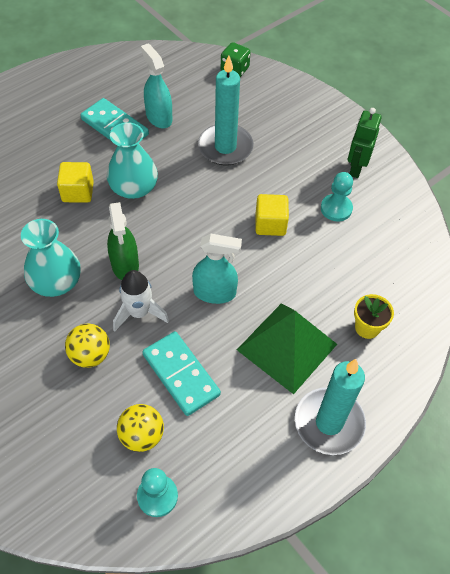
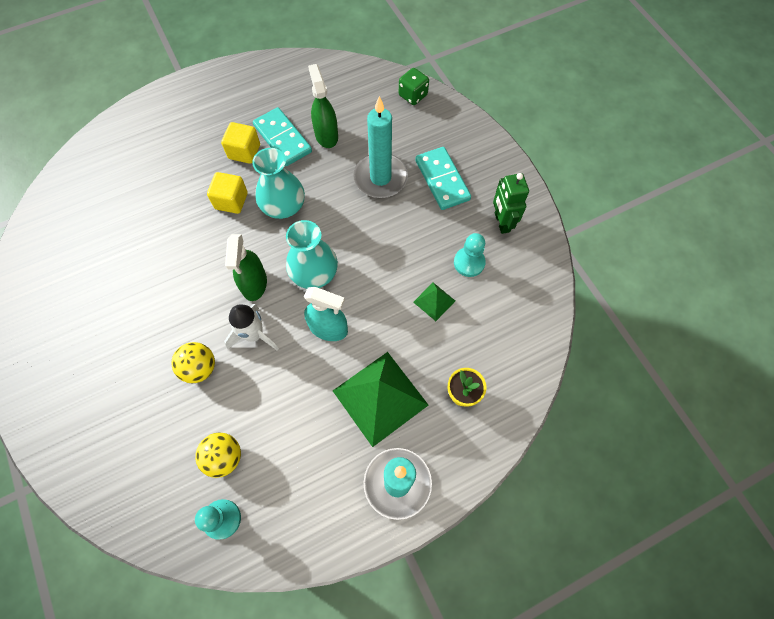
camera: 15 degrees right, 10 degrees up
(56, 281) = (188, 288): turquoise vase -> turquoise vase (314, 272)
(159, 117) = (326, 135): turquoise spray bottle -> green spray bottle
(181, 374) = (275, 405): turquoise domino -> turquoise domino (442, 180)
(270, 224) = (400, 267): yellow cube -> yellow cube (244, 152)
(313, 249) = (434, 301): none -> green pyramid
(356, 168) = (501, 222): green robot -> green robot turned 45 degrees counterclockwise

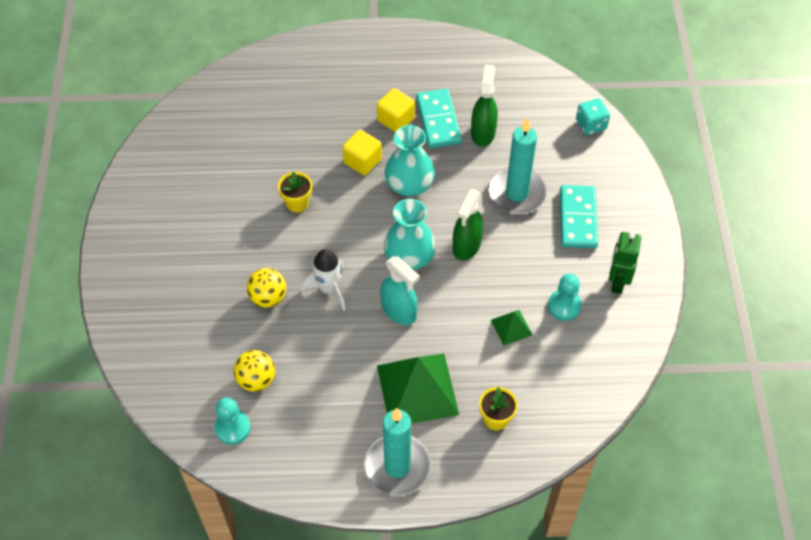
camera: 25 degrees right, 10 degrees down
(187, 264) = (297, 203): none -> yellow flower pot
(254, 284) = (349, 244): green spray bottle -> green spray bottle (466, 246)
(413, 95) = (591, 125): green dice -> turquoise dice

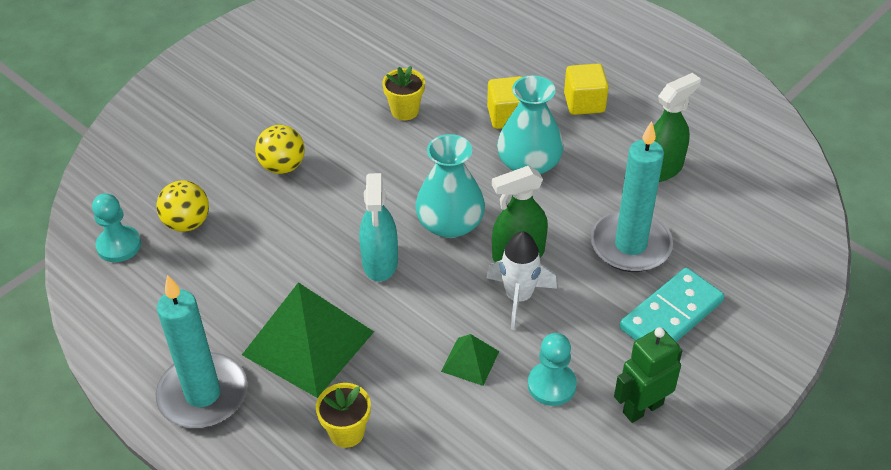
camera: 45 degrees right, 10 degrees down
(329, 289) = (342, 197): white rocket -> white rocket (518, 297)
(438, 120) = (626, 130): turquoise domino -> none
(591, 125) = (796, 238): turquoise dice -> none

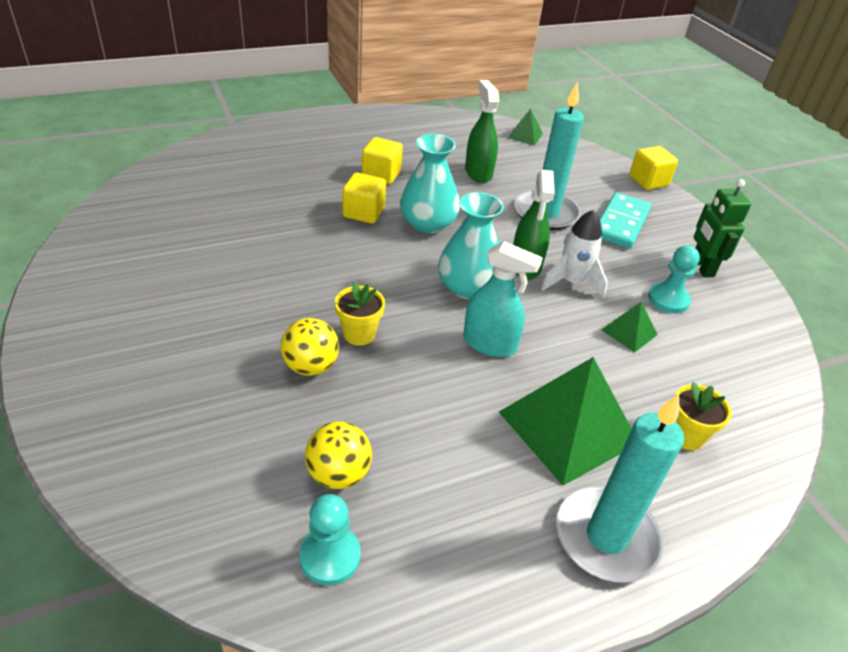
camera: 70 degrees left, 5 degrees down
(405, 111) = (304, 261): yellow flower pot -> yellow flower pot (359, 334)
(671, 315) = (621, 223): turquoise domino -> turquoise domino turned 45 degrees clockwise
(790, 182) = (525, 135): none -> green pyramid
(800, 322) = (648, 181): none -> yellow cube

